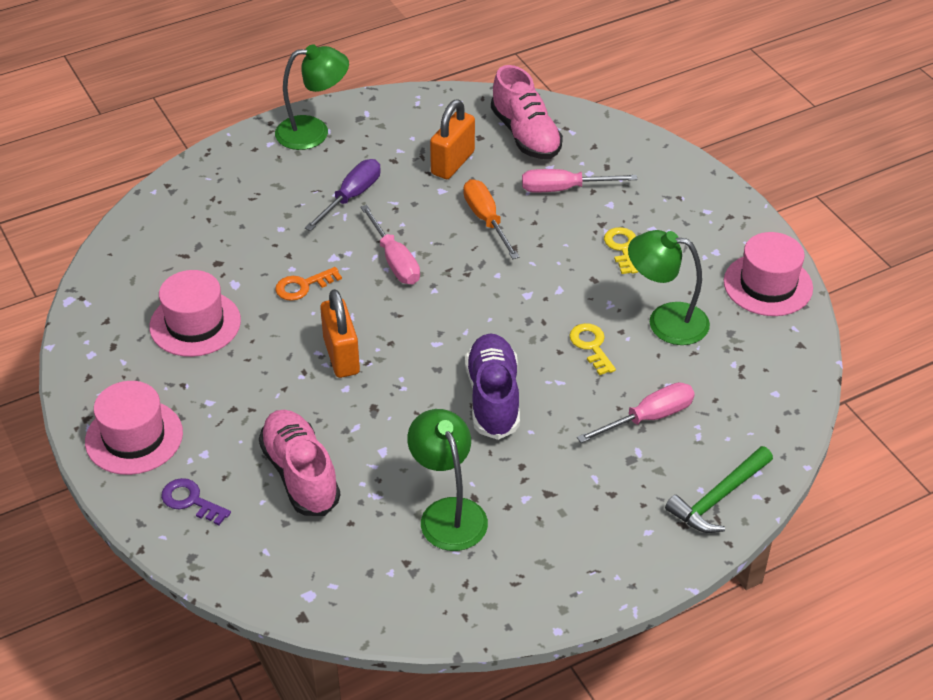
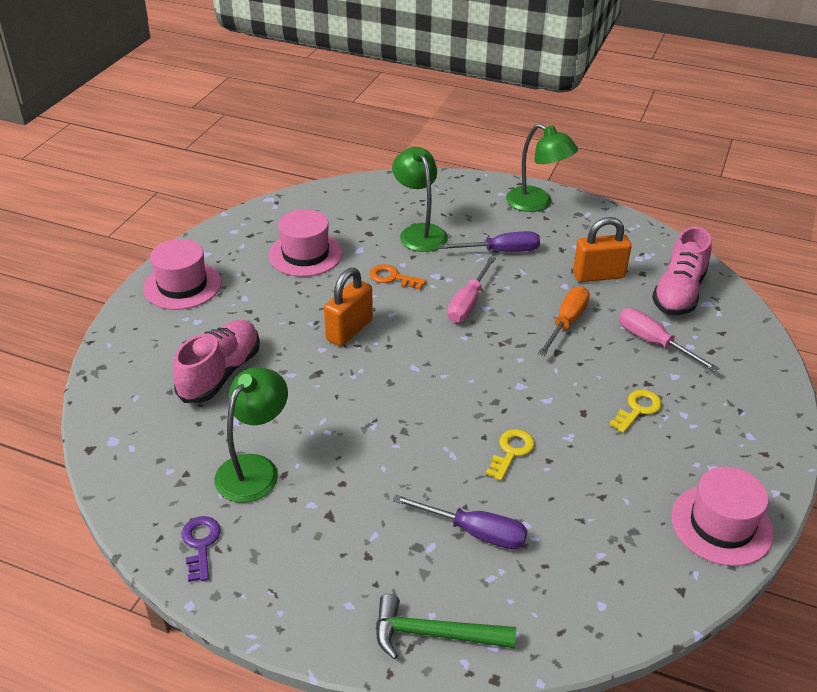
camera: 50 degrees right, 5 degrees down
(191, 501) = (150, 339): purple key -> purple key (200, 544)
(493, 397) = (394, 427): purple shoe -> none
(648, 418) = (474, 532): pink screwdriver -> purple screwdriver
(665, 321) = (593, 481): green lamp -> green lamp (419, 232)

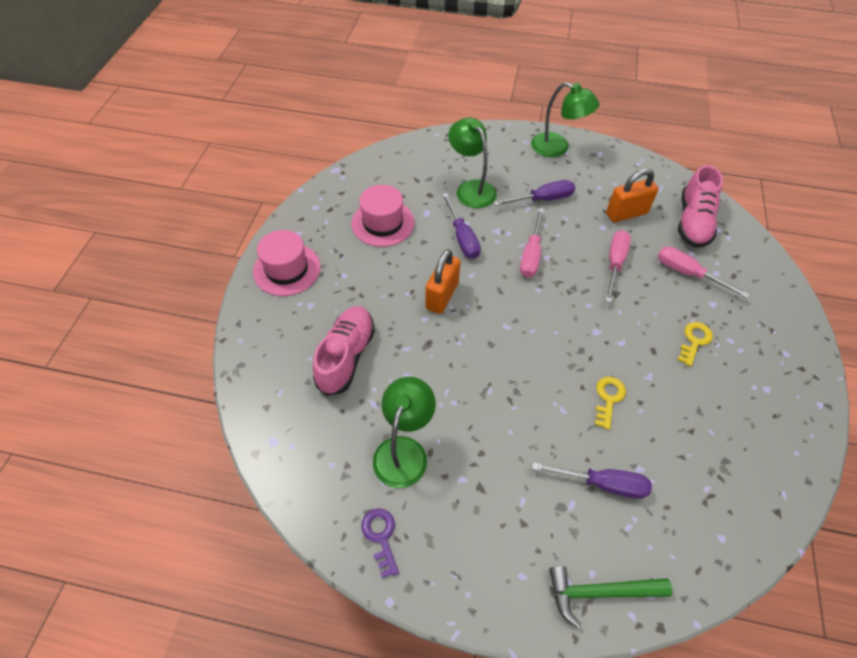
camera: 10 degrees left, 15 degrees up
(392, 277) = (462, 237): orange key -> purple screwdriver
(566, 322) = (614, 263): orange screwdriver -> pink screwdriver
(721, 525) = (790, 443): pink hat -> none

